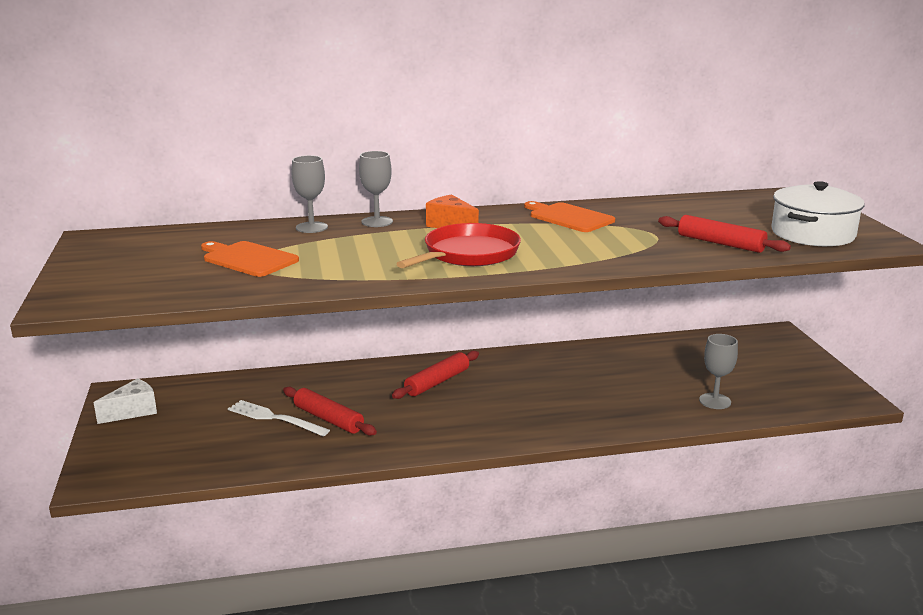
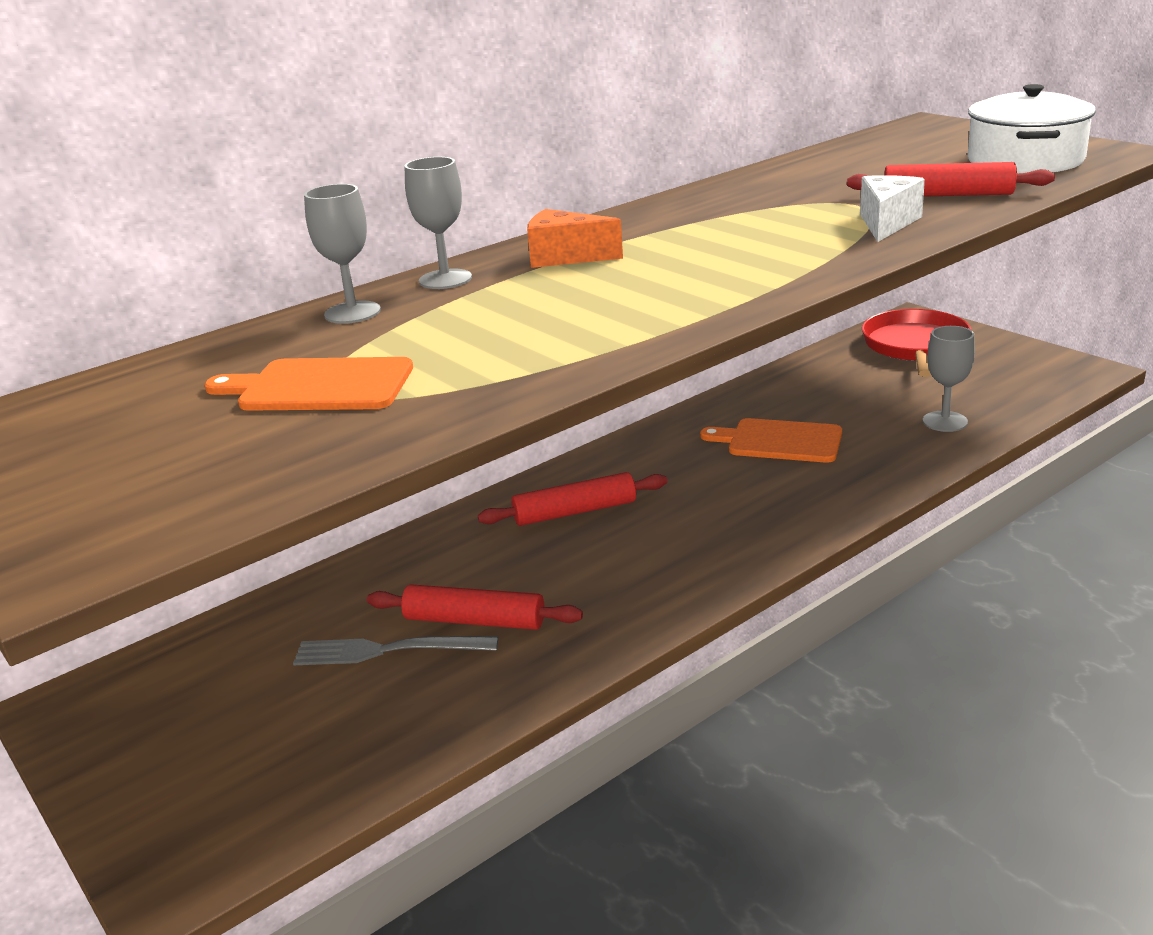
camera: 25 degrees left, 5 degrees up
(133, 411) = (122, 729): white cheese -> white cheese (886, 223)
(274, 418) = (387, 650): white fork -> grey fork
(437, 382) = (575, 512): red rolling pin -> red rolling pin turned 60 degrees clockwise
(468, 254) = (657, 288): red pan -> red pan (915, 346)
(569, 217) = (708, 209): orange cutting board -> orange cutting board (779, 441)

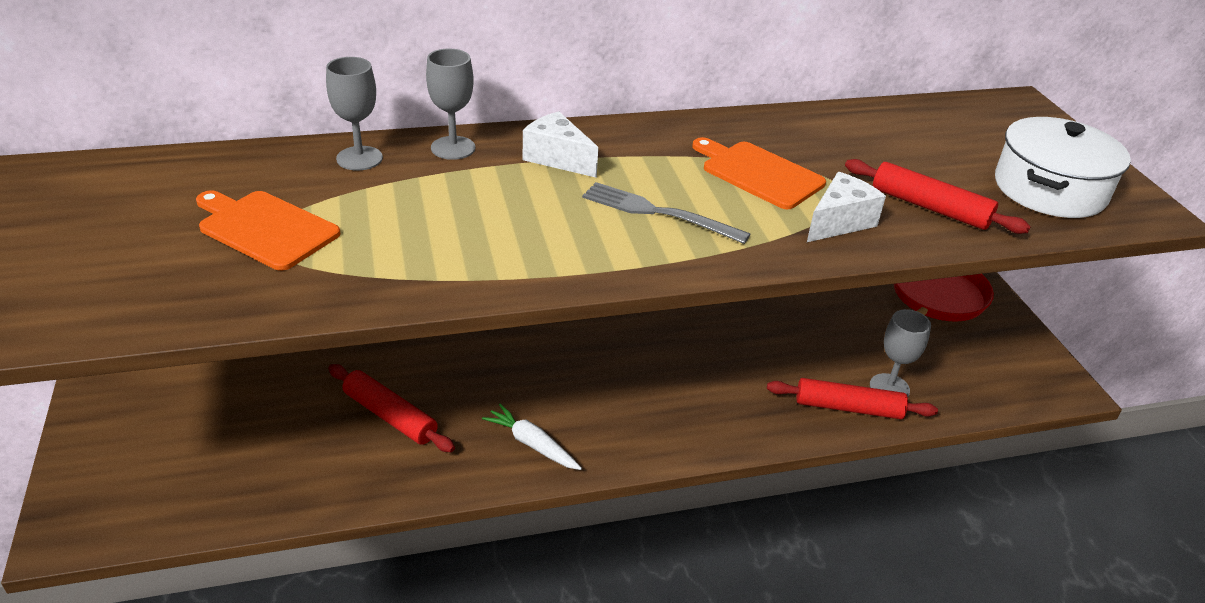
camera: 20 degrees right, 10 degrees up
(387, 650) = (317, 414): grey fork -> grey fork (658, 213)
(565, 257) = (557, 158): orange cheese -> white cheese
(575, 512) = (533, 349): red rolling pin -> red rolling pin (848, 407)
(654, 586) = (532, 444): none -> white carrot
(779, 441) = (738, 349): orange cutting board -> orange cutting board (758, 173)

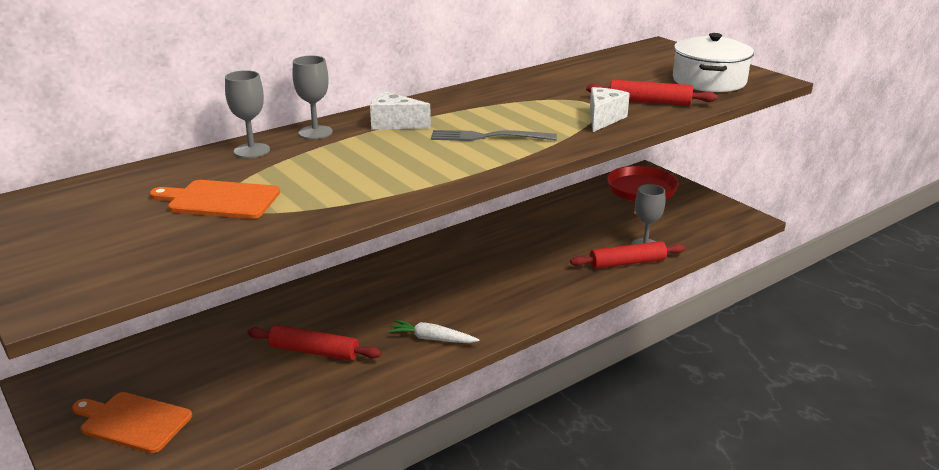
camera: 20 degrees left, 10 degrees down
(758, 173) = (533, 106): orange cutting board -> orange cutting board (133, 422)

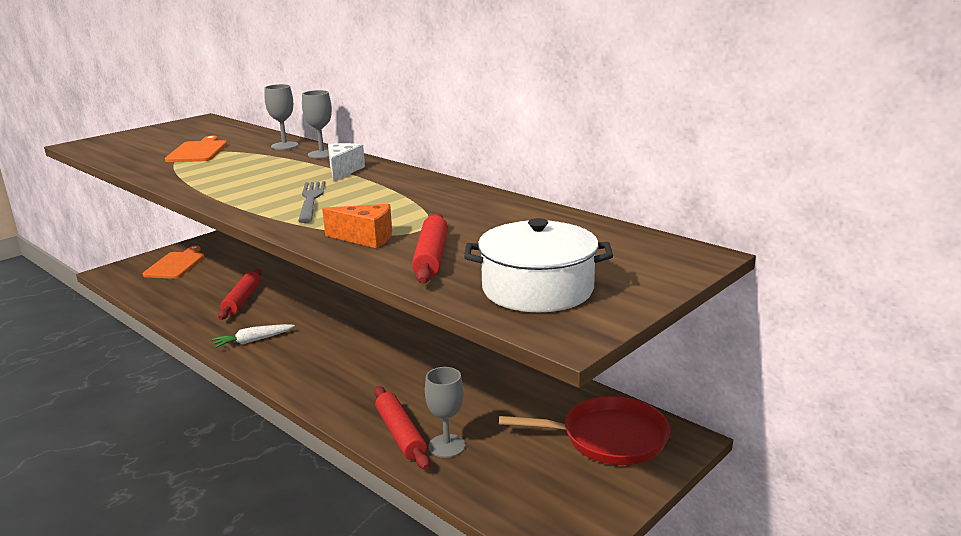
camera: 80 degrees right, 5 degrees down
(432, 339) = (253, 341): white carrot -> white carrot turned 120 degrees counterclockwise
(603, 119) = (366, 238): white cheese -> orange cheese

